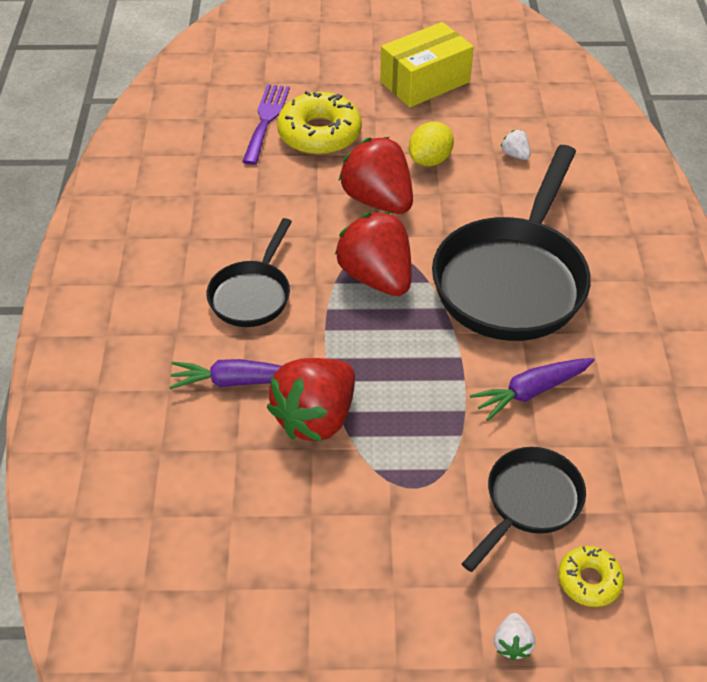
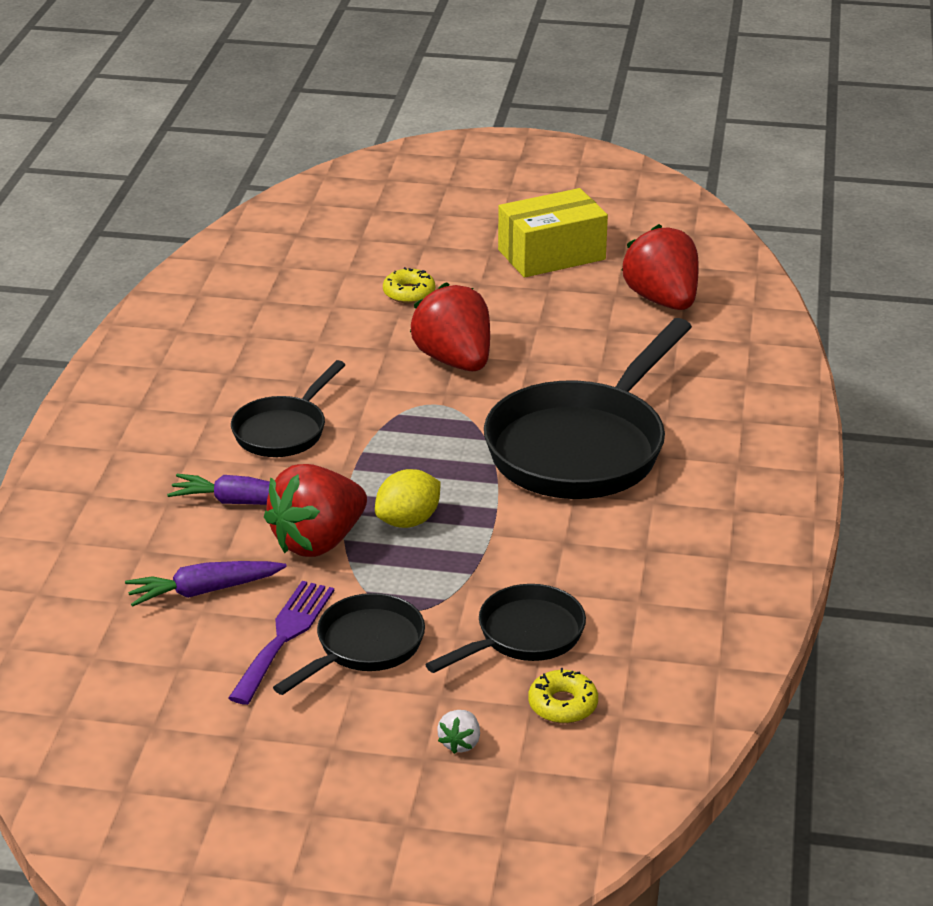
camera: 10 degrees right, 15 degrees down
(266, 120) = (351, 274): purple fork -> purple fork (284, 637)
(319, 134) = (409, 293): yellow donut -> yellow donut, size x0.53
(376, 277) = (427, 429): red strawberry -> red strawberry (662, 300)
(391, 537) = (364, 647): none -> black pan
(430, 160) = (529, 329): yellow lemon -> yellow lemon (408, 521)
(515, 155) = (632, 333): white strawberry -> none
(531, 391) = (564, 545): purple carrot -> purple carrot (204, 591)

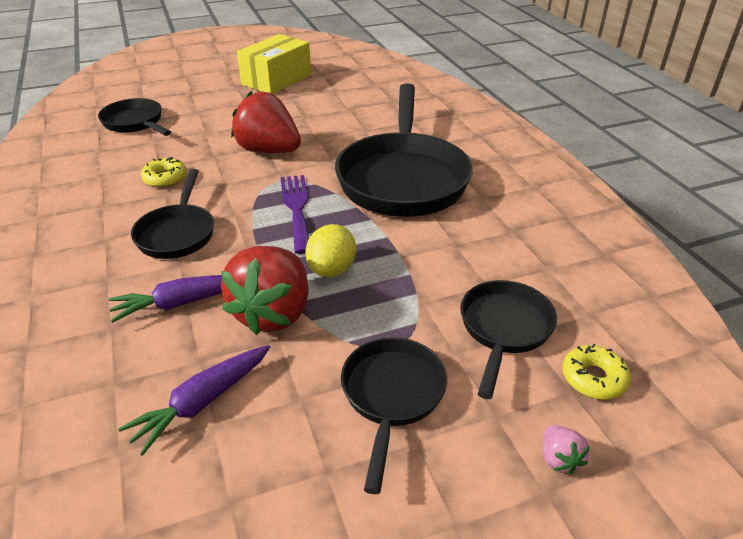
camera: 30 degrees left, 5 degrees up
(284, 637) = (313, 418): purple fork -> purple fork (296, 208)
(327, 274) = (135, 123): none -> black pan
(409, 293) = (203, 120): yellow donut -> yellow donut (165, 178)
(460, 743) = (559, 459): white strawberry -> pink strawberry
(662, 300) = (364, 87): red strawberry -> none

